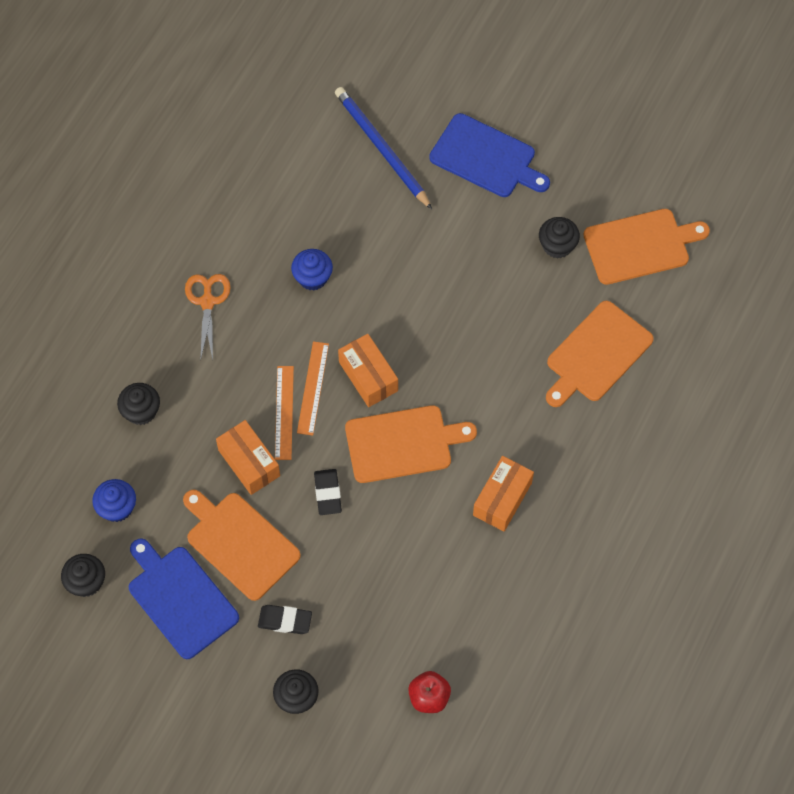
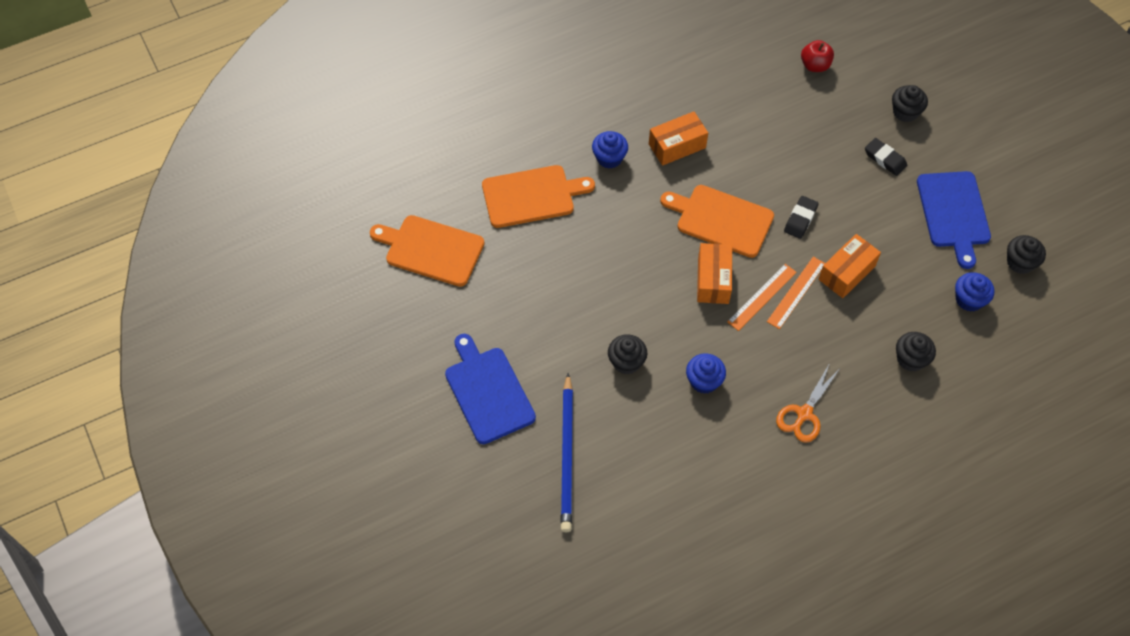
camera: 145 degrees left, 5 degrees down
(240, 543) = (887, 223): orange cutting board -> none
(249, 463) = (847, 273): orange box -> orange box turned 45 degrees clockwise
(557, 246) = (492, 288): black cupcake -> black cupcake (626, 362)
(557, 442) = (609, 158): none -> blue cupcake

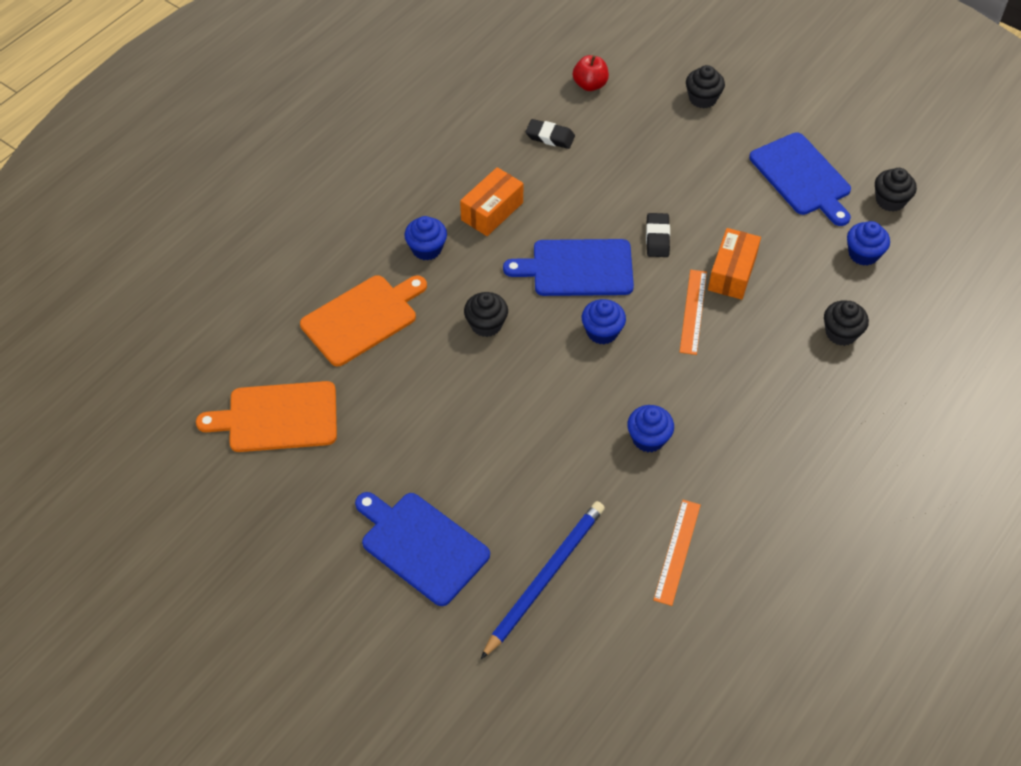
camera: 25 degrees left, 5 degrees down
(567, 455) = (545, 578): blue pencil -> blue pencil turned 120 degrees counterclockwise
(626, 362) = (556, 451): black cupcake -> black cupcake (486, 324)
(713, 280) = (602, 332): orange box -> blue cupcake
(721, 220) = (577, 268): orange cutting board -> blue cutting board
(762, 297) = (661, 329): orange ruler -> orange ruler (677, 551)
(804, 414) = (768, 430): orange scissors -> none
(885, 159) = (708, 150): black eraser -> black eraser (550, 137)

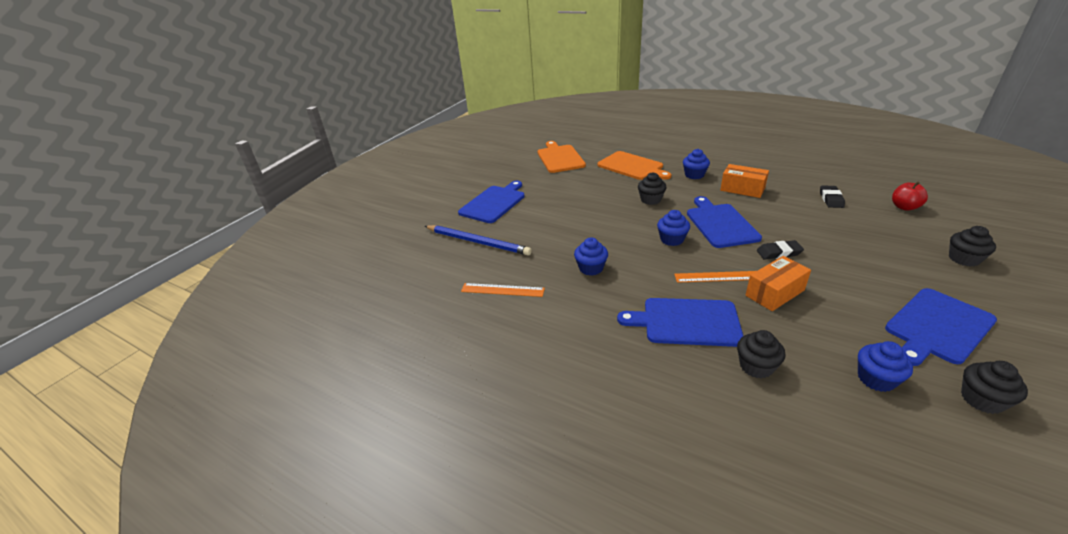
camera: 85 degrees right, 20 degrees down
(732, 273) = (774, 293): orange box -> orange box turned 45 degrees counterclockwise
(769, 368) = (686, 322): none -> blue cutting board

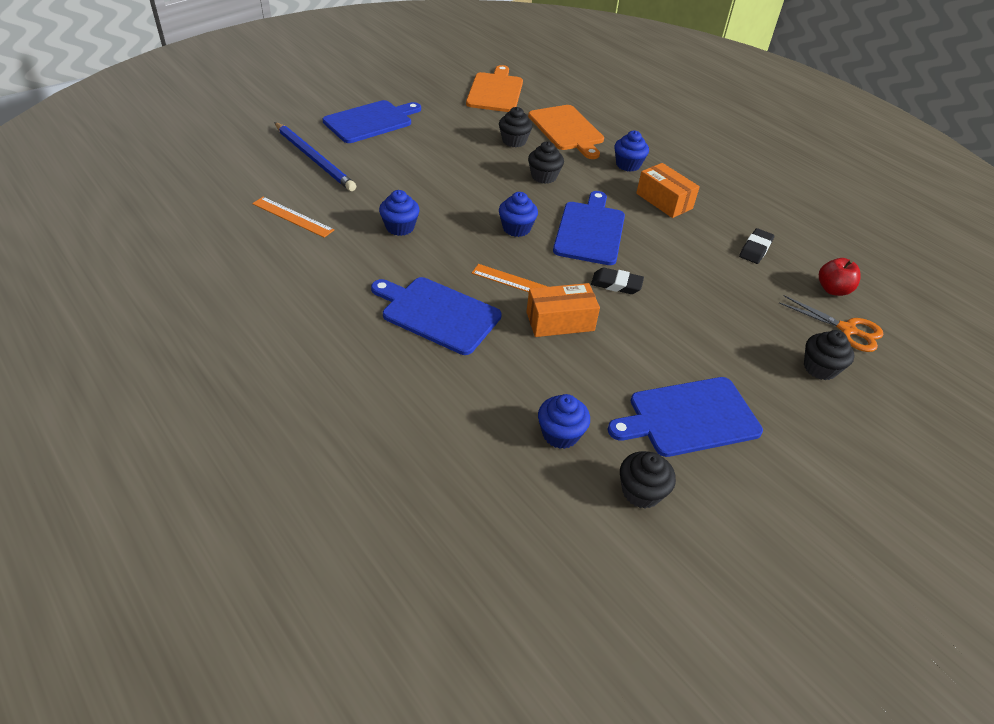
camera: 15 degrees right, 10 degrees up
(756, 366) = (457, 378): black cupcake -> black cupcake (514, 141)
(945, 228) = (847, 330): none -> orange scissors

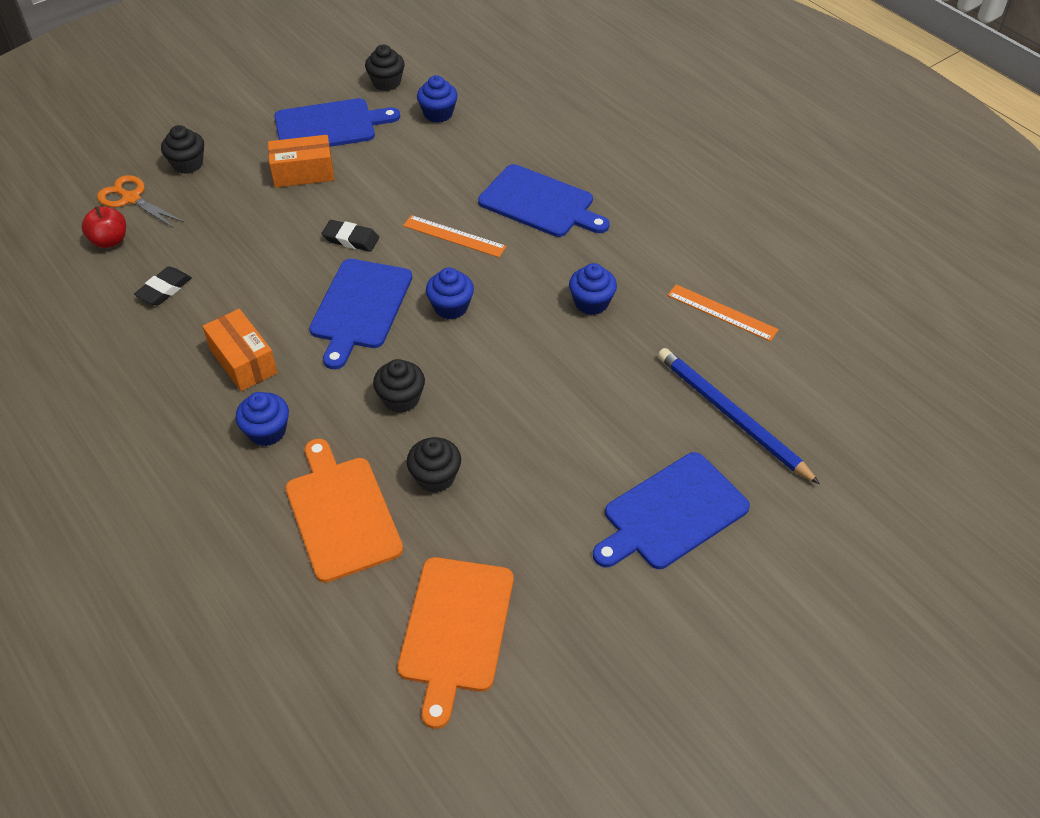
camera: 175 degrees left, 5 degrees up
(560, 321) = (420, 199): orange box -> orange box (303, 173)

